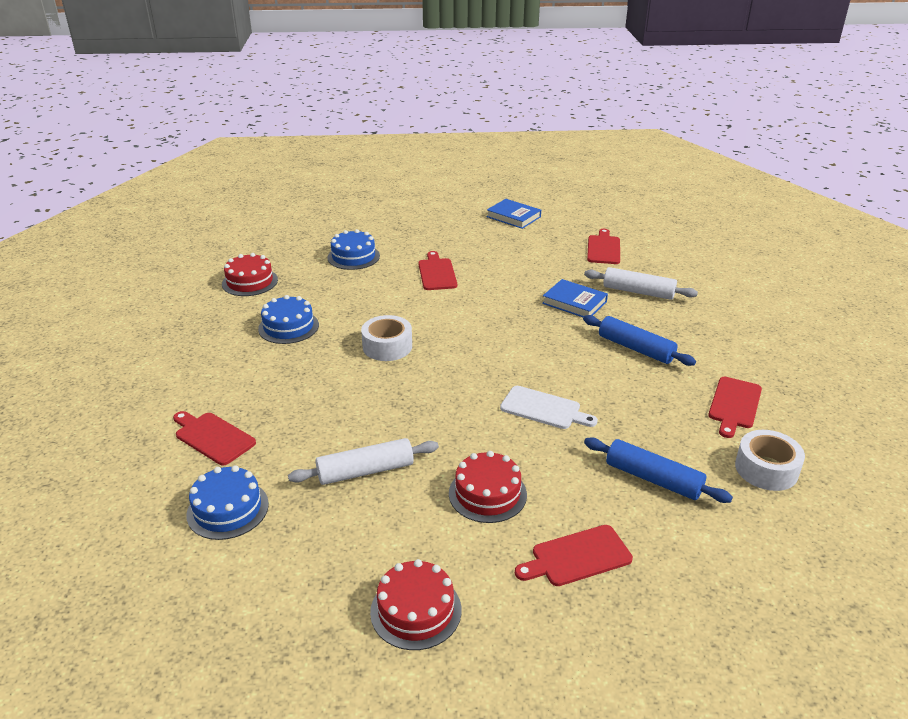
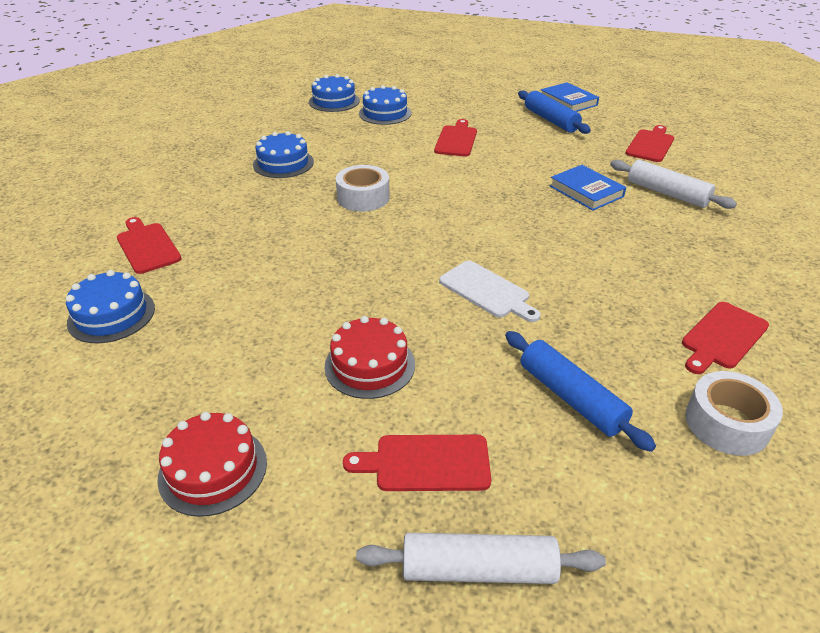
camera: 20 degrees right, 5 degrees up
(250, 282) = (276, 120): red cake -> none
(295, 252) = (334, 101): none -> blue cake
(365, 471) = (262, 310): white rolling pin -> white rolling pin (478, 569)
(636, 348) = (631, 250): blue rolling pin -> blue rolling pin (551, 120)

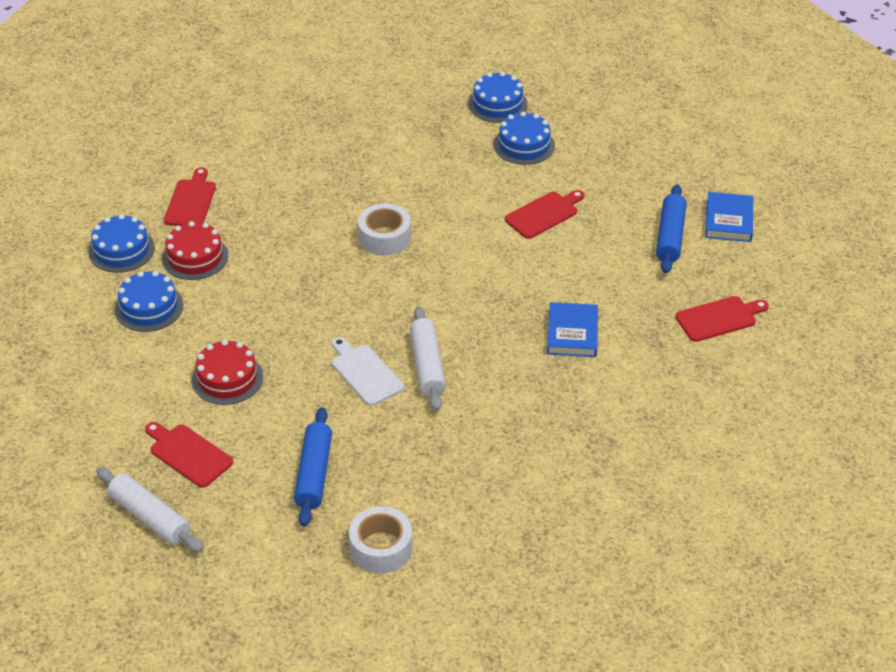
camera: 40 degrees right, 5 degrees up
(213, 470) = (84, 387): red cake -> red cake (195, 257)
(283, 163) = (366, 165): blue cake -> blue cake (149, 307)
(487, 291) = (365, 373): white cutting board -> white cutting board turned 150 degrees clockwise
(667, 193) = (640, 376): white rolling pin -> white rolling pin (427, 366)
(722, 337) = (471, 504): red cutting board -> none

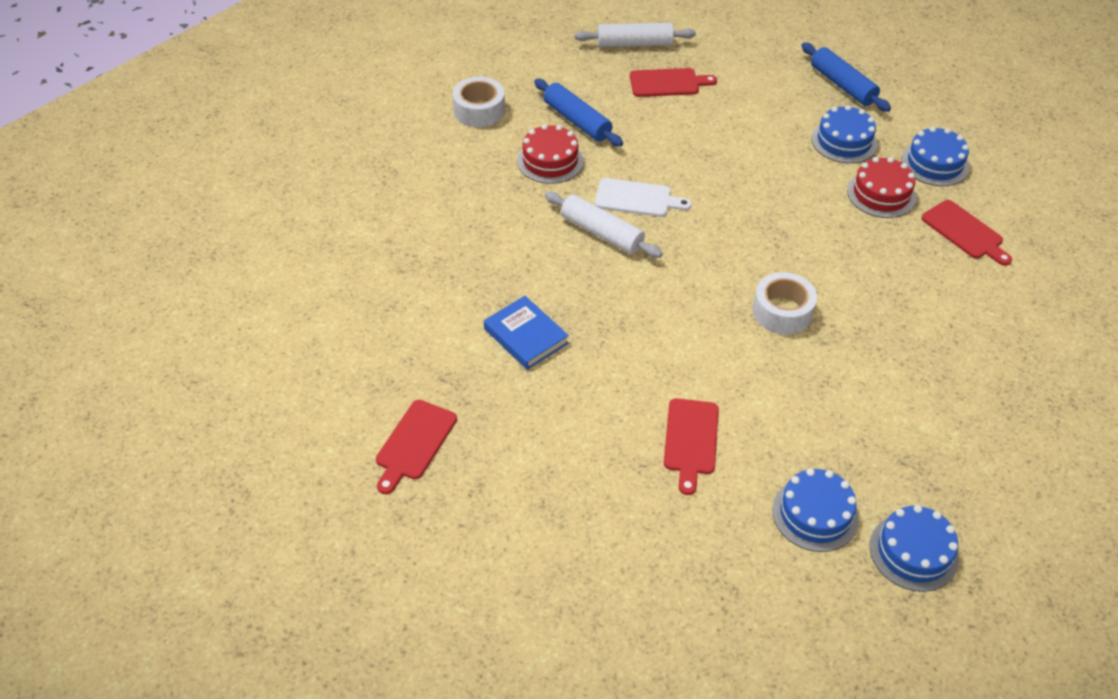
camera: 135 degrees right, 5 degrees up
(227, 378) = (718, 135): red cake -> red cake (550, 161)
(670, 236) = (548, 507): blue rolling pin -> blue rolling pin (842, 85)
(728, 220) = (511, 577): blue book -> none

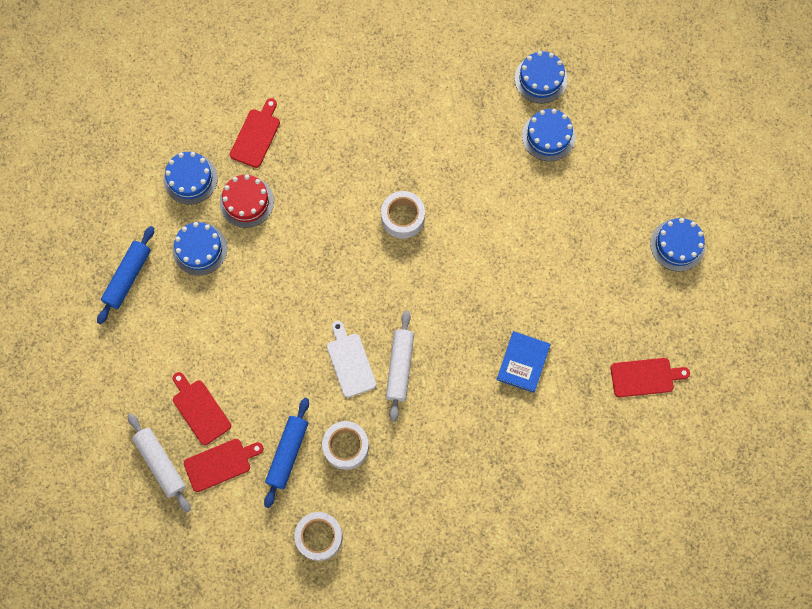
camera: 120 degrees left, 25 degrees up
(550, 161) = (346, 446): red cake -> white tape
(558, 581) = (677, 245): none -> blue cake
(690, 440) = (540, 223): red cutting board -> red cutting board (220, 464)

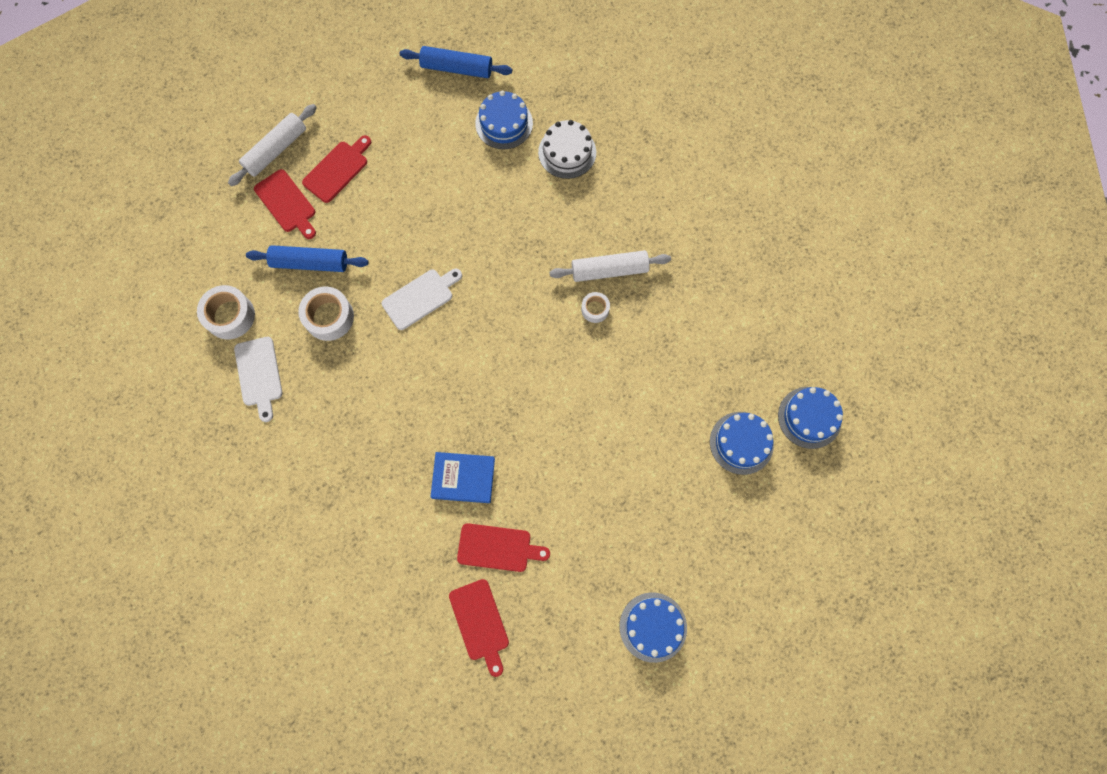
camera: 75 degrees right, 0 degrees up
(190, 179) = (576, 94): blue cake -> none
(246, 201) = (567, 152): red cake -> white cake
(256, 136) = (642, 141): red cutting board -> red cutting board (498, 548)
(383, 520) = (259, 374): none -> white cutting board
(400, 367) = (426, 349): white rolling pin -> white rolling pin (609, 270)
(403, 218) = (595, 309): white tape -> white tape, size x0.57

